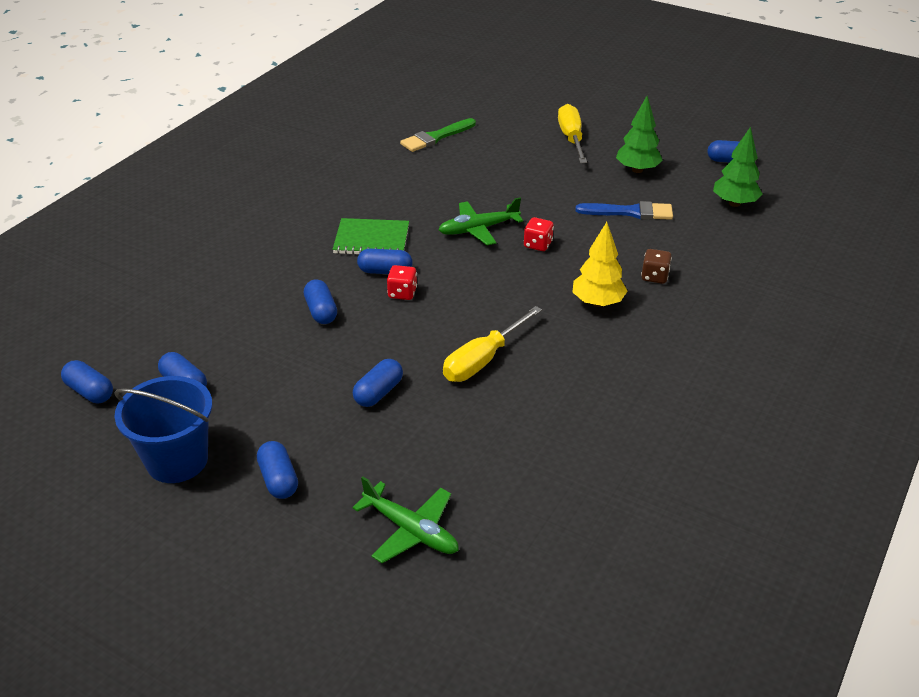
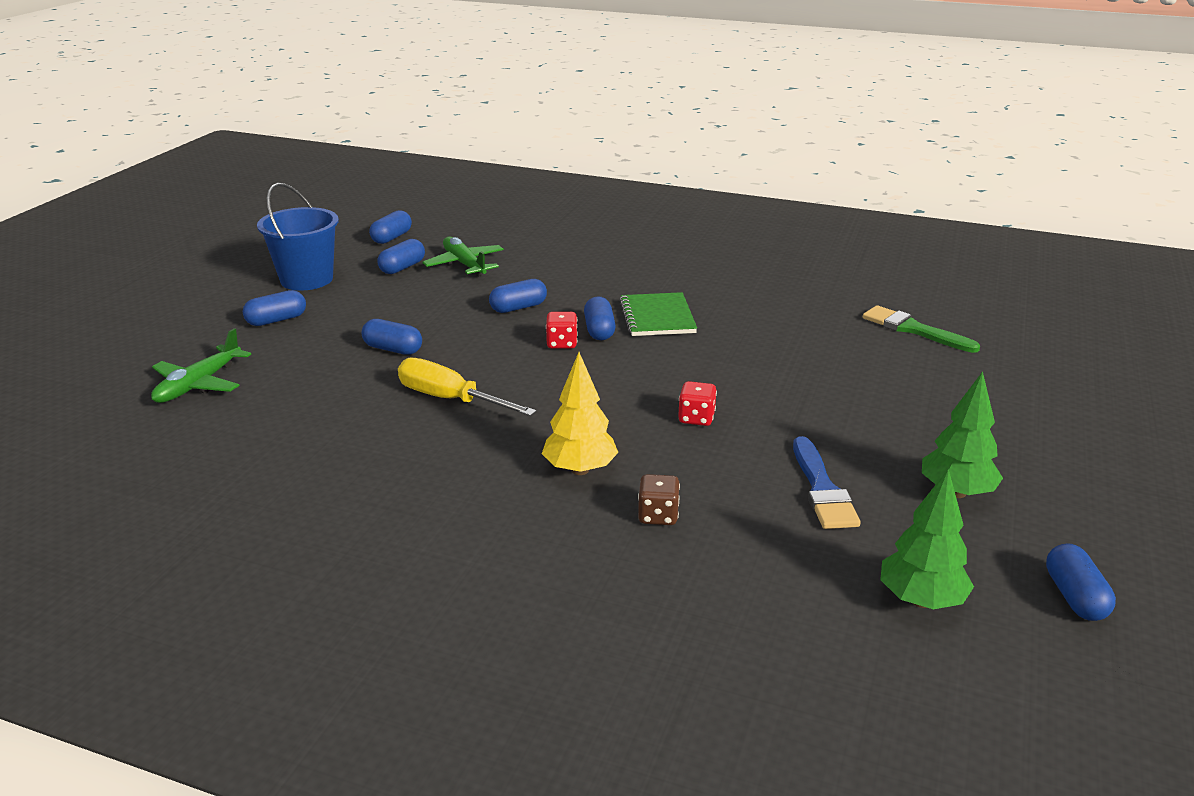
camera: 80 degrees right, 10 degrees down
(478, 229) = (711, 376): green plane -> green plane (464, 264)
(571, 138) = (1004, 428): yellow screwdriver -> none

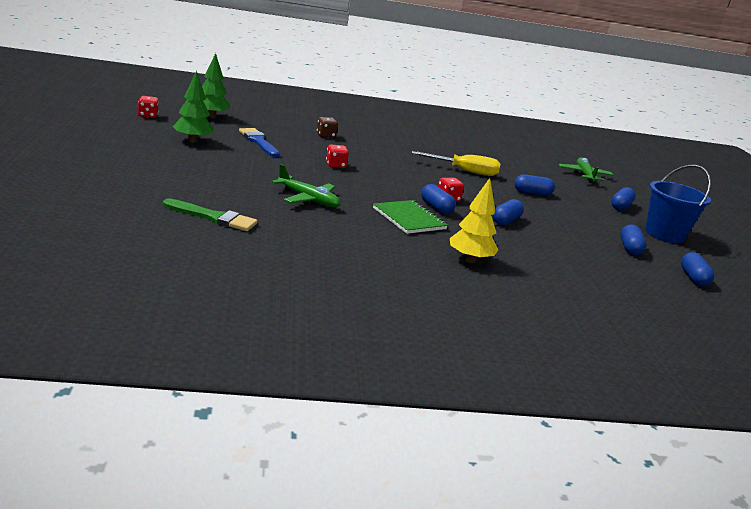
camera: 150 degrees right, 5 degrees down
(464, 264) = (595, 254): green plane -> green plane (308, 199)
(580, 470) = (372, 148): yellow tree -> yellow tree (470, 260)
(1075, 597) = (148, 115): blue capsule -> red dice

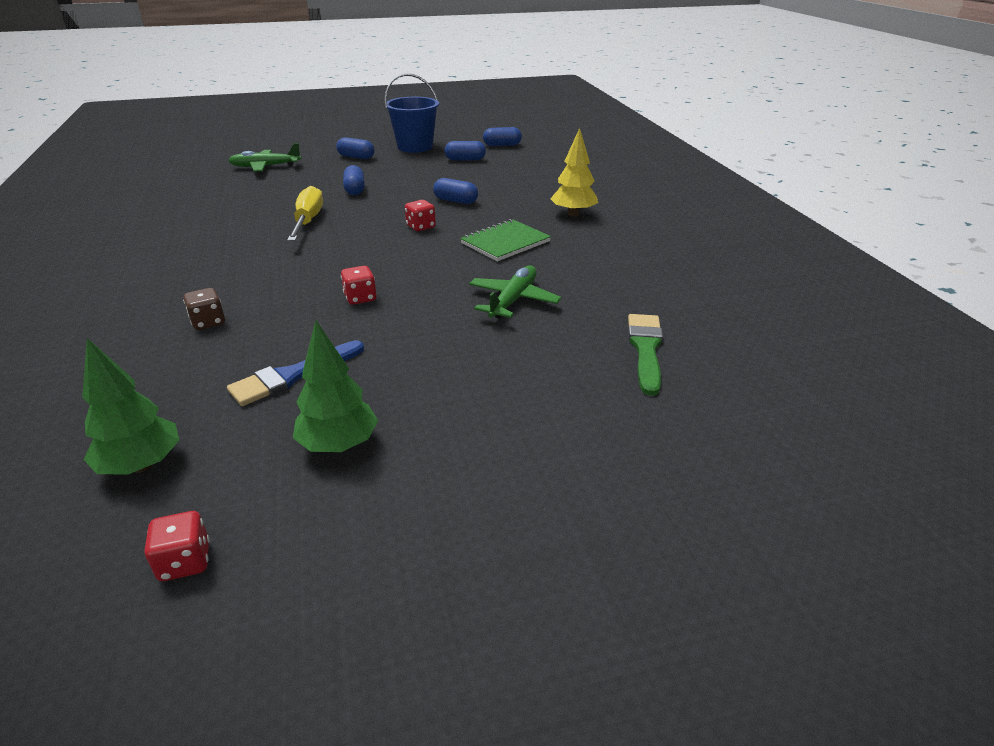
camera: 95 degrees left, 10 degrees up
(436, 208) = (456, 231): blue capsule -> none

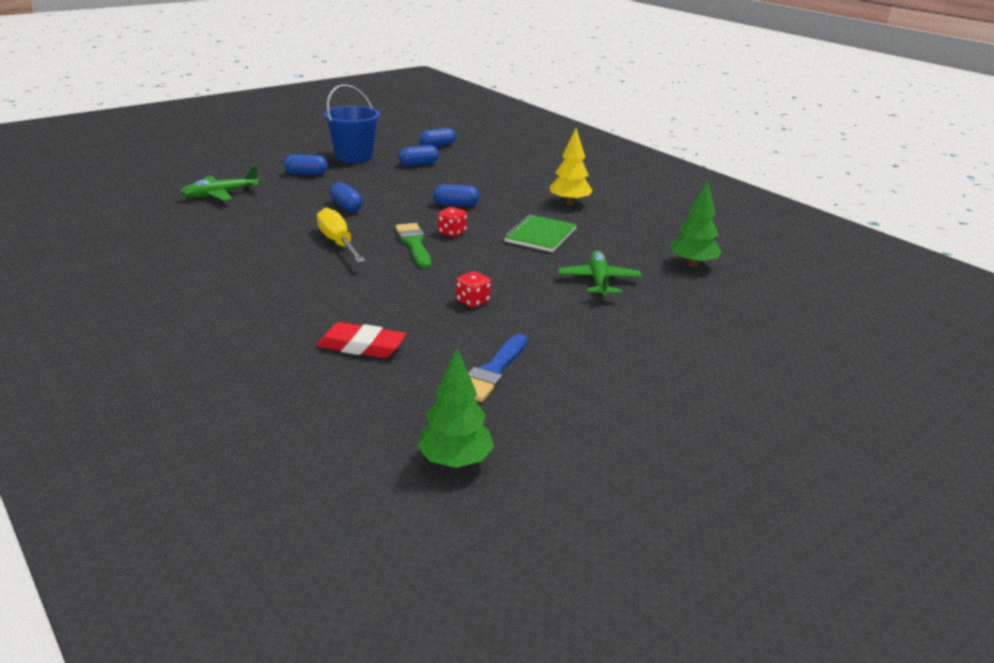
camera: 25 degrees left, 5 degrees down
(185, 562) = (575, 509): red dice -> none
(208, 322) = (361, 346): brown dice -> red eraser
(339, 445) = (590, 410): green tree -> green tree (692, 264)
(645, 349) = (729, 299): green brush -> green brush (414, 244)

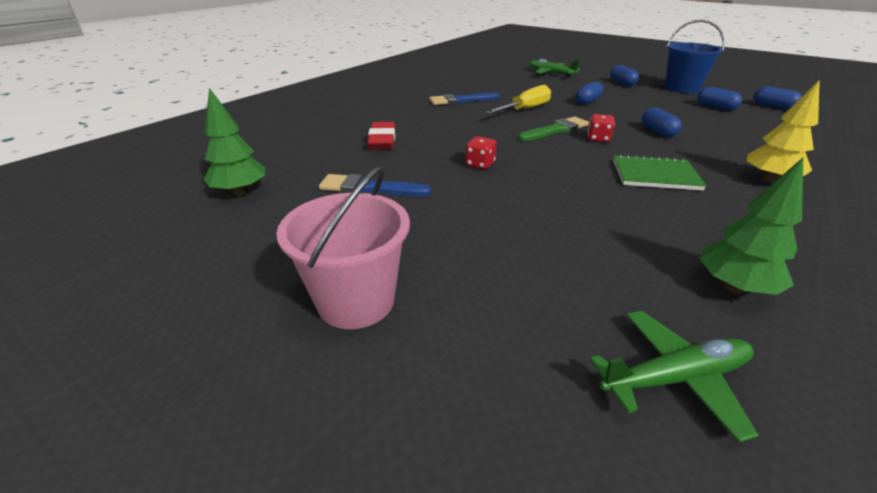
camera: 75 degrees right, 5 degrees up
(263, 271) = (460, 100): none -> blue brush
(599, 281) = (589, 218): green plane -> green plane (674, 378)
(684, 399) = (356, 301): none -> pink bucket

